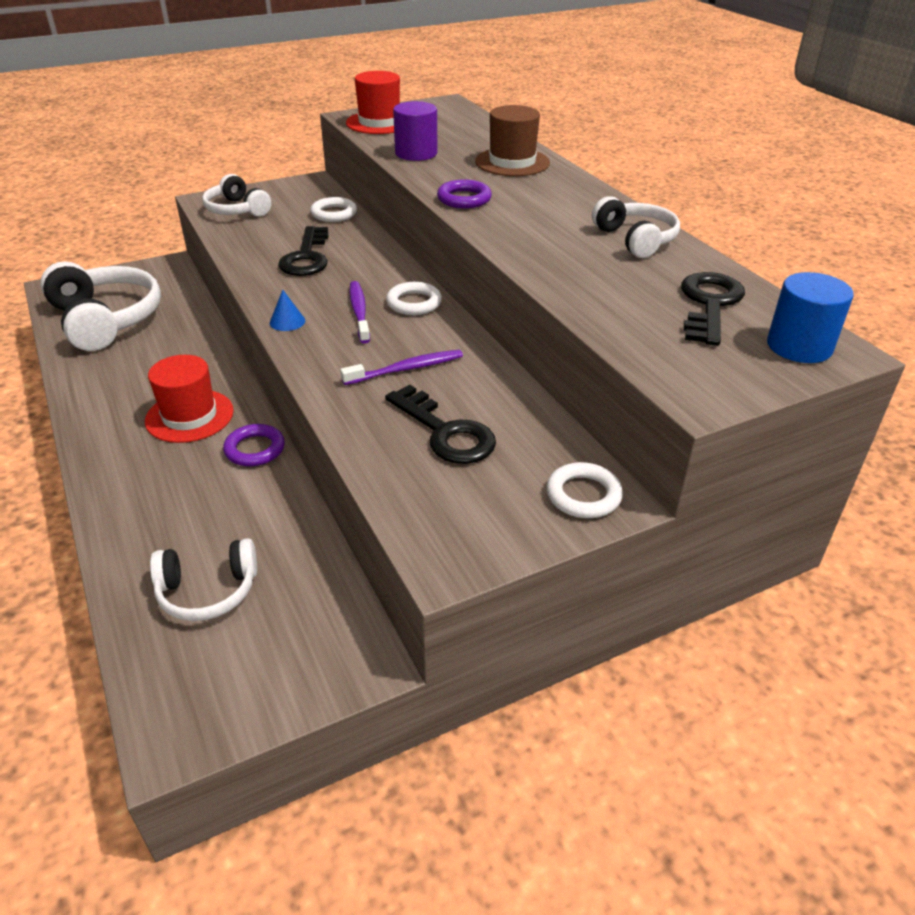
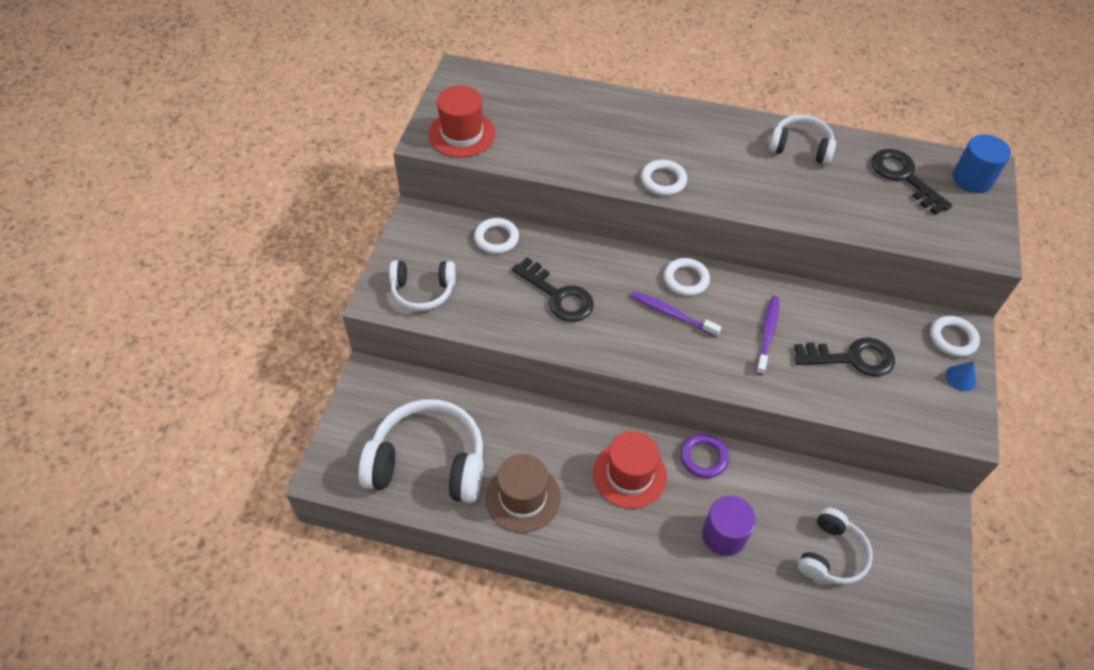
camera: 50 degrees left, 15 degrees up
(287, 321) = (649, 359): blue cone -> blue cone (960, 378)
(416, 153) = (552, 153): purple cylinder -> purple cylinder (724, 535)
(464, 199) = (663, 180): purple ring -> white ring
(512, 162) = (623, 118): brown hat -> brown hat (523, 497)

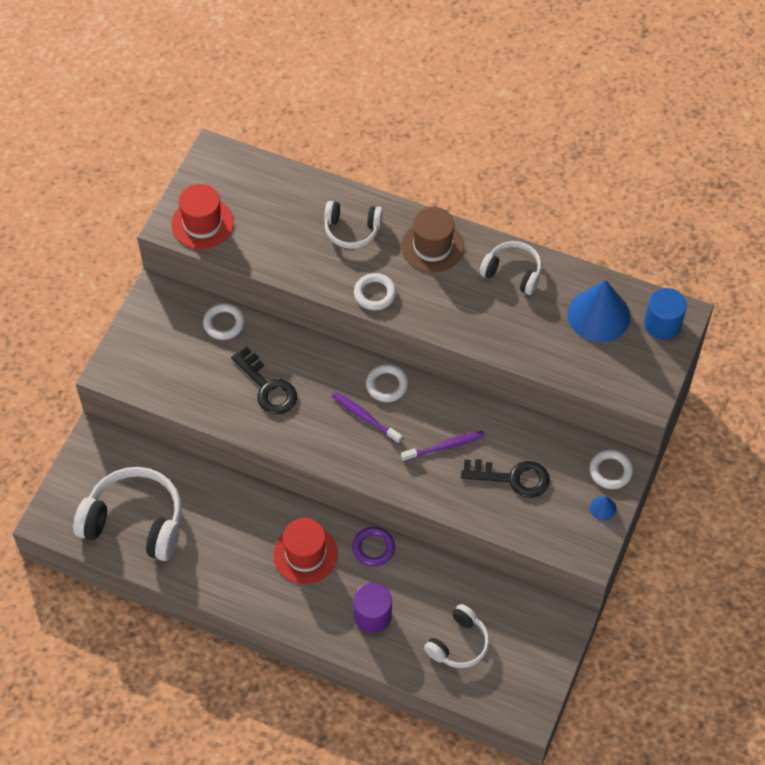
camera: 10 degrees right, 5 degrees up
(423, 291) = (149, 368): white headphones -> white headphones (352, 230)
(523, 497) = (210, 562): brown hat -> brown hat (432, 246)
(767, 334) = (445, 446): purple toothbrush -> purple toothbrush turned 45 degrees clockwise
(904, 177) = (598, 315): black key -> blue cone

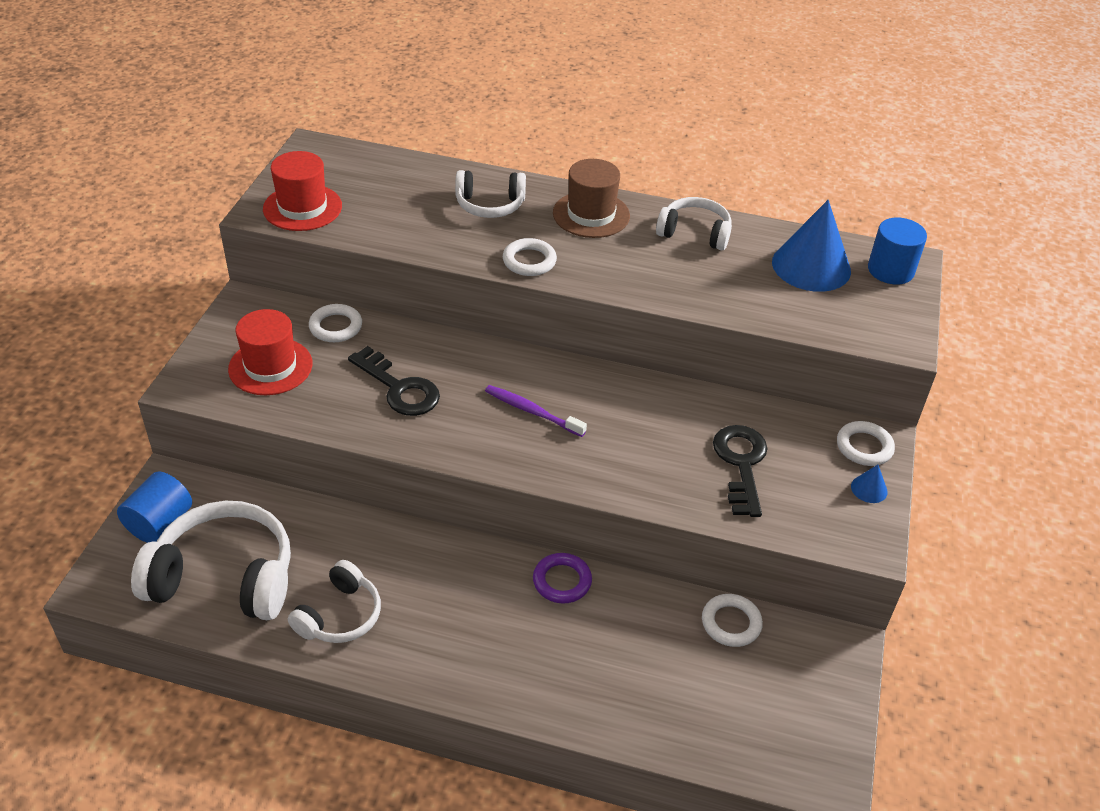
camera: 10 degrees left, 15 degrees down
(89, 473) = (160, 523): none -> blue cylinder
(305, 554) = (469, 597): red hat -> red hat (270, 366)
(372, 615) = (576, 668): purple cylinder -> none
(386, 385) = (554, 376): white ring -> white ring (731, 623)
(445, 446) = (643, 436): purple toothbrush -> none
(459, 644) = (705, 693): white headphones -> white headphones (340, 615)
(512, 478) = (741, 464): black key -> black key turned 90 degrees counterclockwise

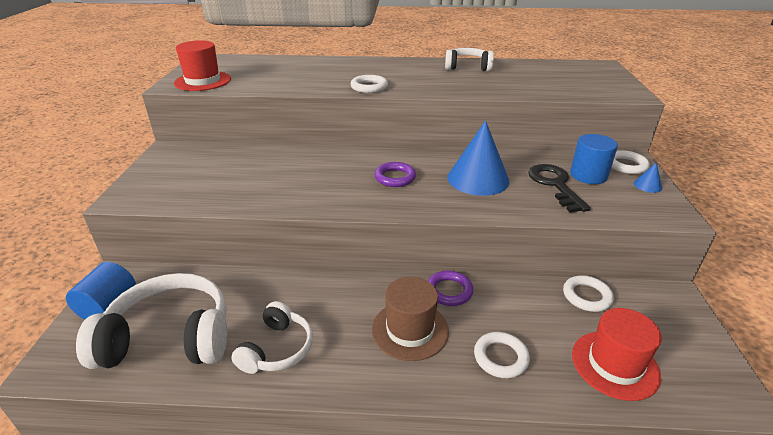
camera: 10 degrees left, 10 degrees down
(270, 366) = (191, 179): red hat -> red hat (615, 364)
(336, 327) = (238, 153): white ring -> white ring (500, 357)
(399, 388) = (293, 178): black key -> none
(490, 205) = (331, 69): white headphones -> none
(532, 411) = (395, 177): purple toothbrush -> purple ring
(591, 214) = (399, 66): brown hat -> brown hat (410, 330)
(811, 266) = (548, 72): blue cone -> blue cone (478, 179)
(890, 270) = (595, 69): blue cylinder -> blue cylinder (588, 175)

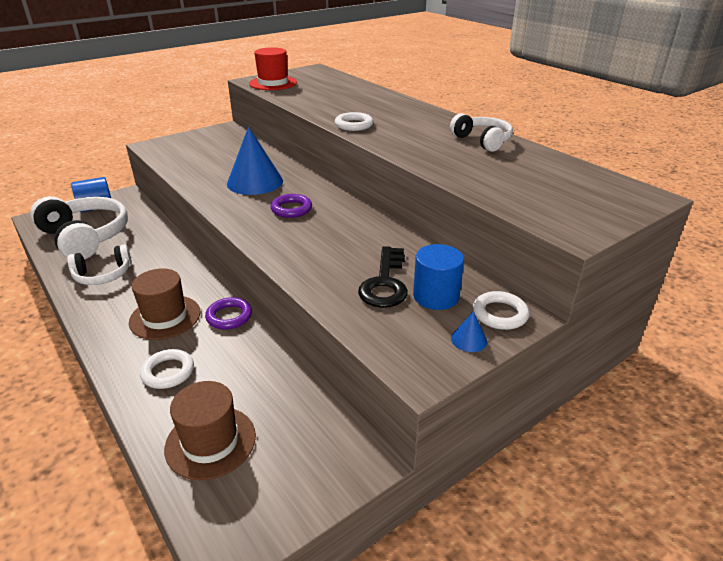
camera: 50 degrees right, 0 degrees up
(478, 179) = (340, 242): blue cone -> blue cone (255, 182)
(555, 185) = (385, 283): black key -> black key turned 150 degrees clockwise
(586, 296) = (299, 395): white ring -> none
(615, 364) = (210, 442): red hat -> brown hat

